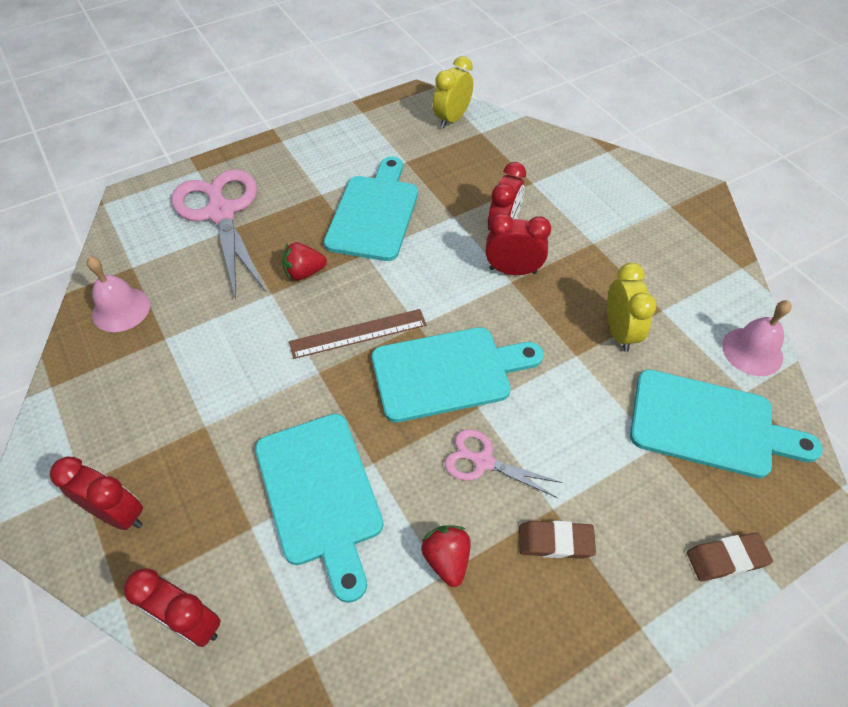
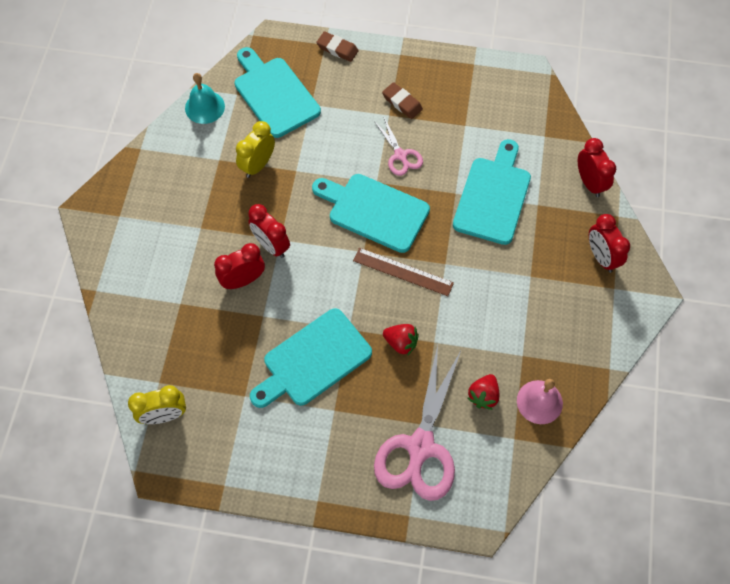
camera: 140 degrees left, 10 degrees up
(447, 559) = (456, 129): red strawberry -> red strawberry (483, 396)
(752, 351) = (204, 107): pink bell -> turquoise bell

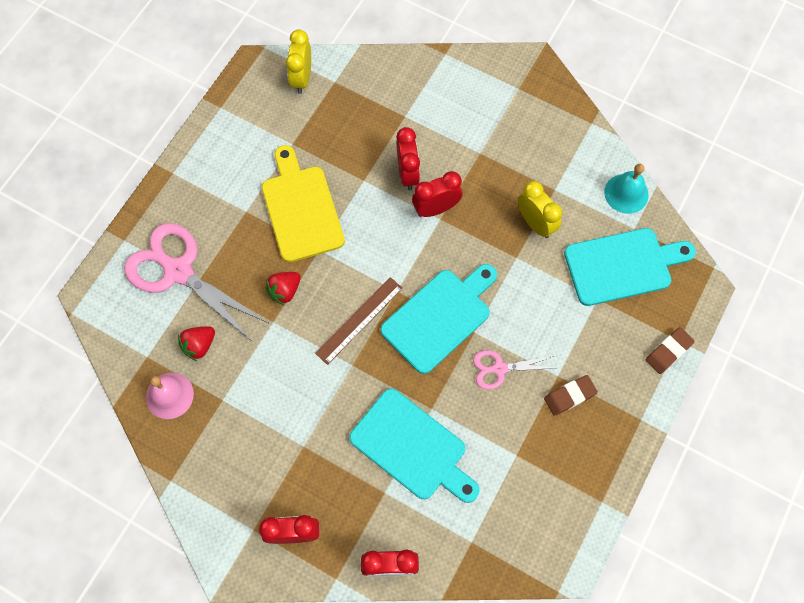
camera: 110 degrees right, 5 degrees up
(313, 360) = (301, 209): turquoise cutting board -> yellow cutting board
(483, 396) = (199, 345): red strawberry -> red strawberry turned 90 degrees counterclockwise

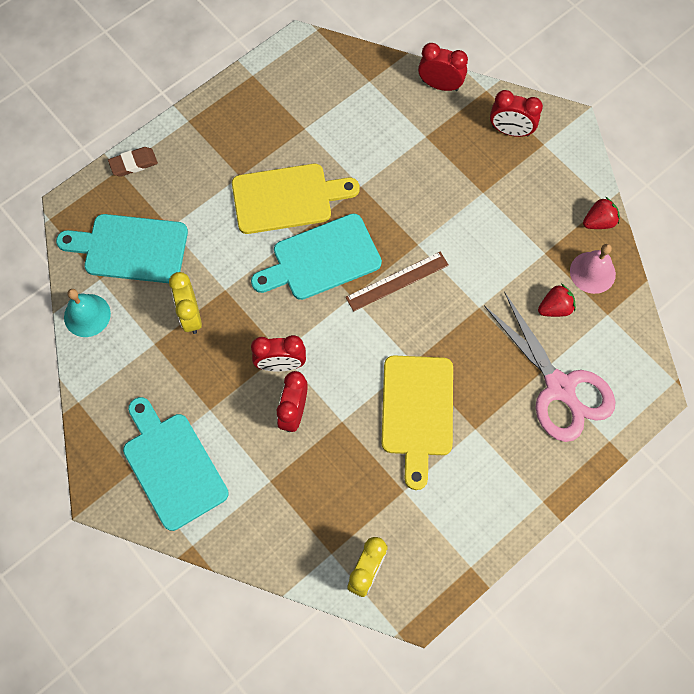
camera: 160 degrees left, 0 degrees up
(285, 291) = (459, 332): red strawberry -> red strawberry (598, 222)
(412, 447) = (389, 161): turquoise cutting board -> turquoise cutting board (172, 466)
(499, 368) = (287, 198): pink scissors -> yellow cutting board
(569, 396) = (237, 157): brown eraser -> none

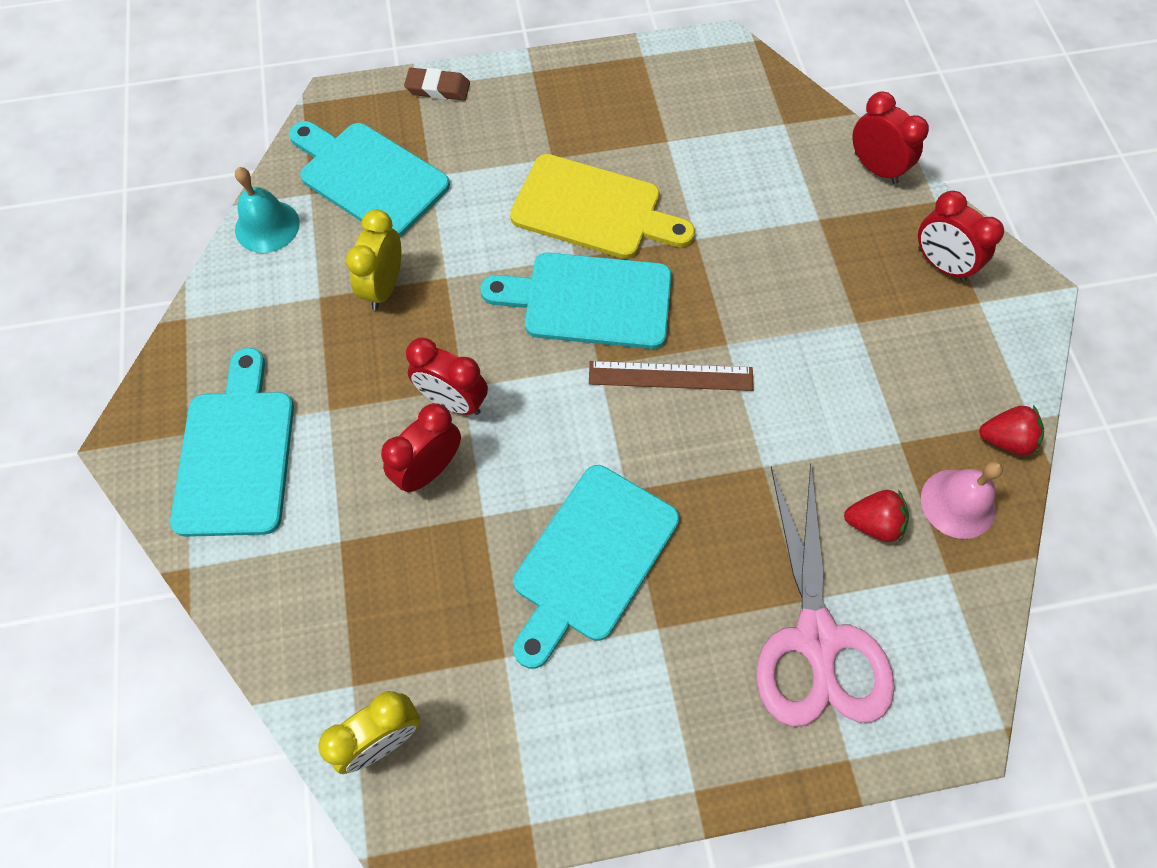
camera: 30 degrees right, 5 degrees down
(417, 411) = (591, 559): yellow cutting board -> turquoise cutting board

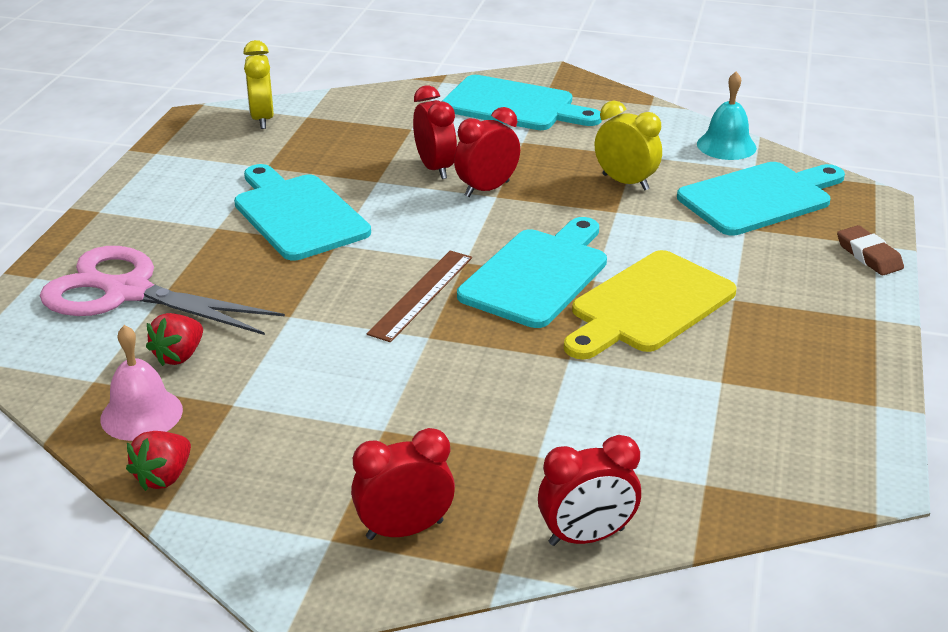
camera: 115 degrees right, 30 degrees down
(438, 88) = (868, 255): brown eraser -> brown eraser turned 60 degrees counterclockwise

